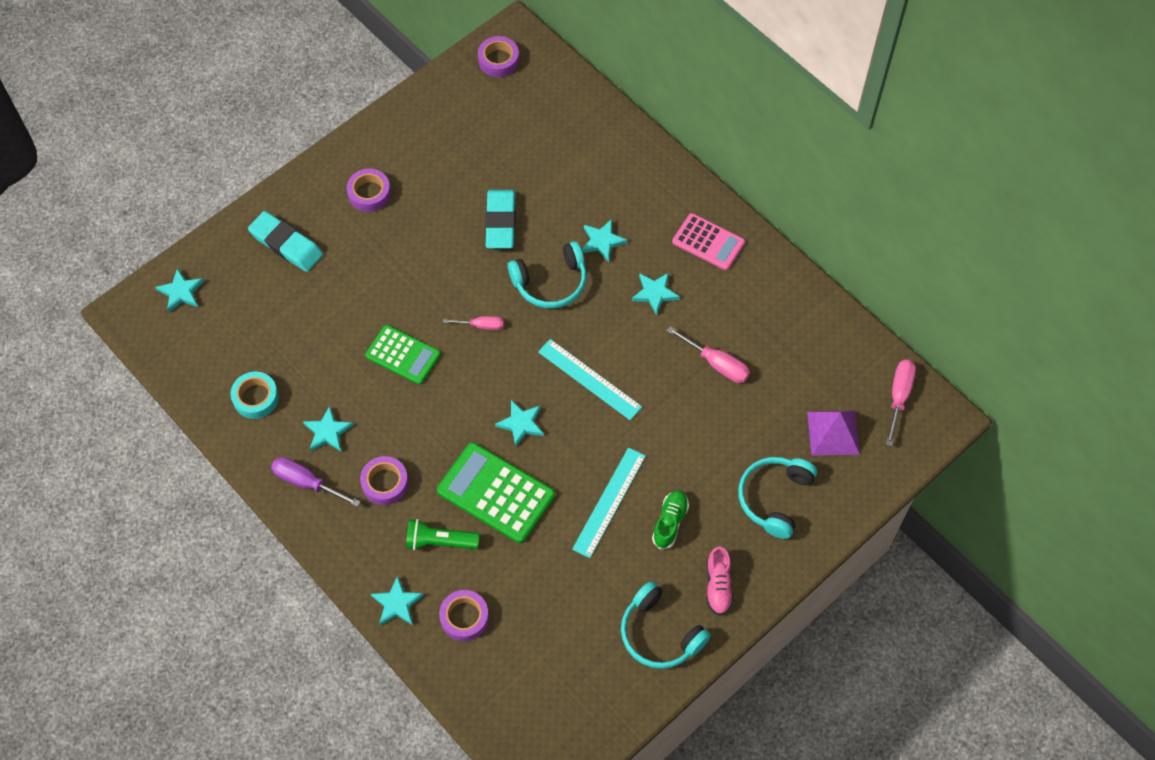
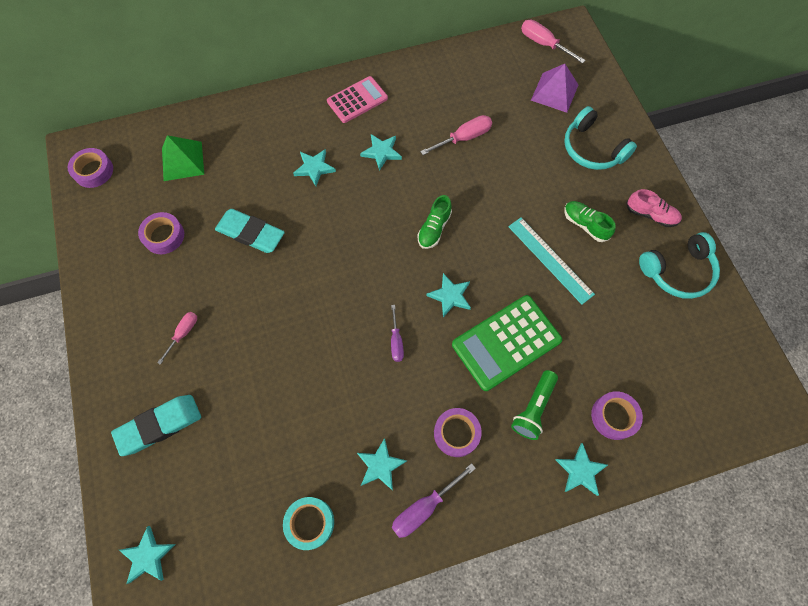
camera: 65 degrees left, 5 degrees up
(369, 193) = (154, 328): purple tape -> purple tape (164, 236)
(403, 355) = (335, 365): green calculator -> none
(450, 395) = (396, 341): none -> purple screwdriver
(481, 325) = (341, 289): pink screwdriver -> pink screwdriver (183, 333)
(549, 125) = (183, 161): none -> green pyramid
(551, 283) = (330, 220): turquoise headphones -> none
(589, 379) = (434, 229): turquoise ruler -> green shoe

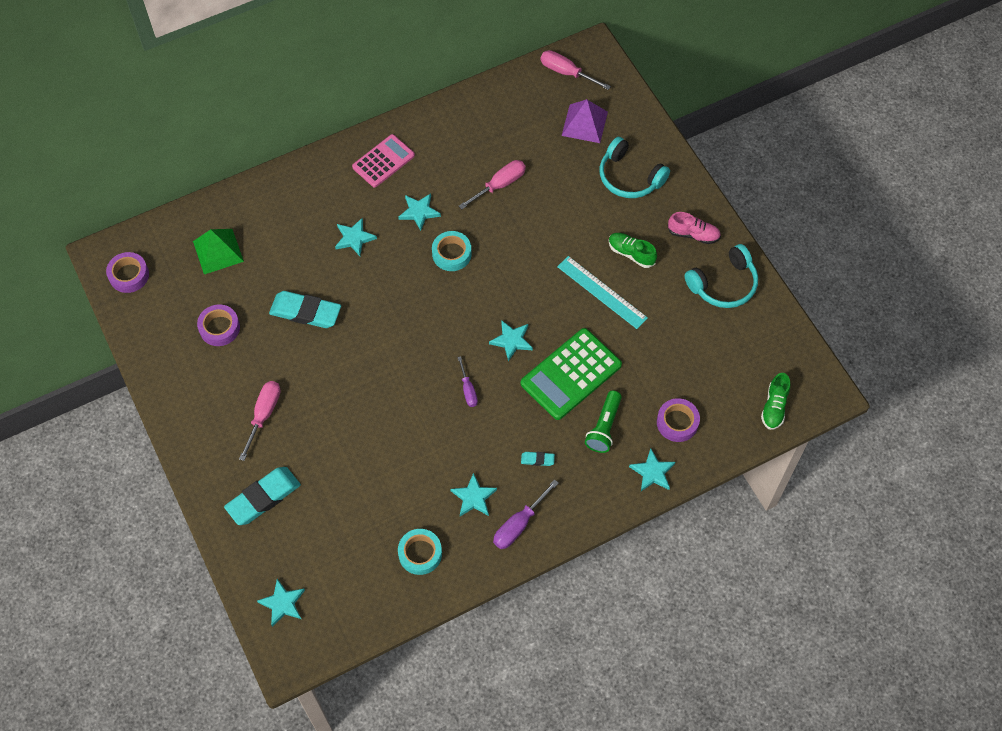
camera: 10 degrees left, 5 degrees down
(183, 333) = (264, 415): pink screwdriver -> pink screwdriver, size x1.54
(405, 197) = (451, 254): none -> turquoise tape
(434, 229) = (485, 280): green shoe -> green shoe (774, 407)
(456, 433) = (537, 459): purple tape -> turquoise eraser

